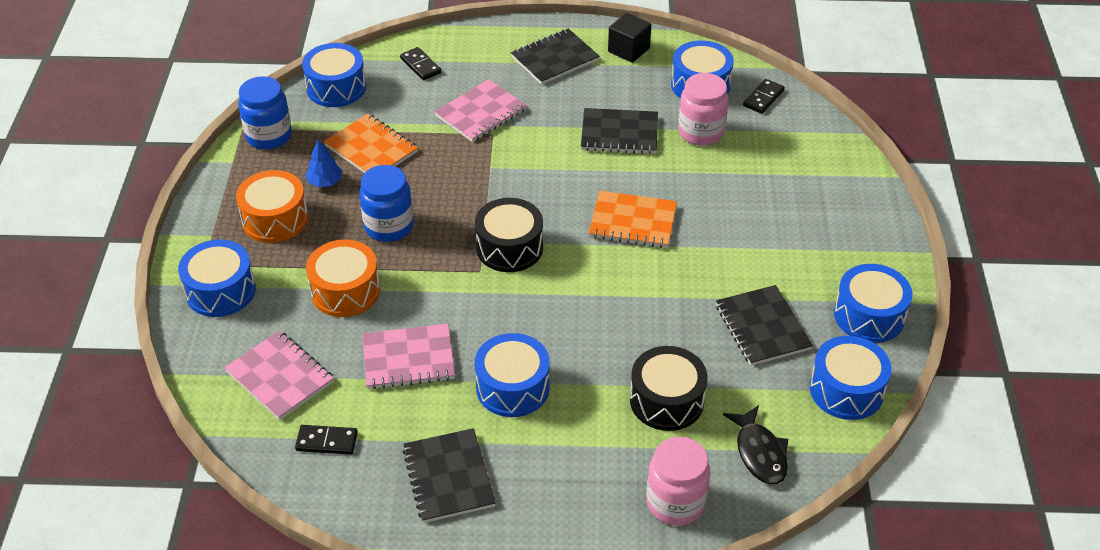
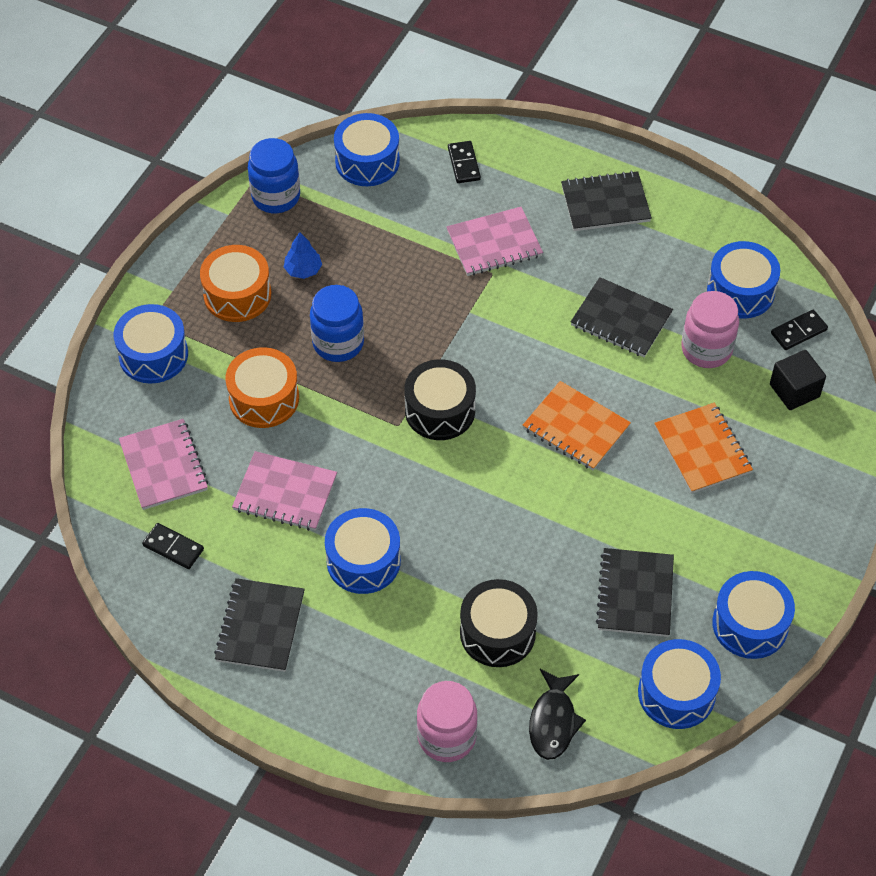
camera: 25 degrees right, 10 degrees up
(371, 149) = (365, 247): orange notebook -> orange notebook (702, 450)
(628, 50) = (689, 220): black cube -> black cube (794, 390)

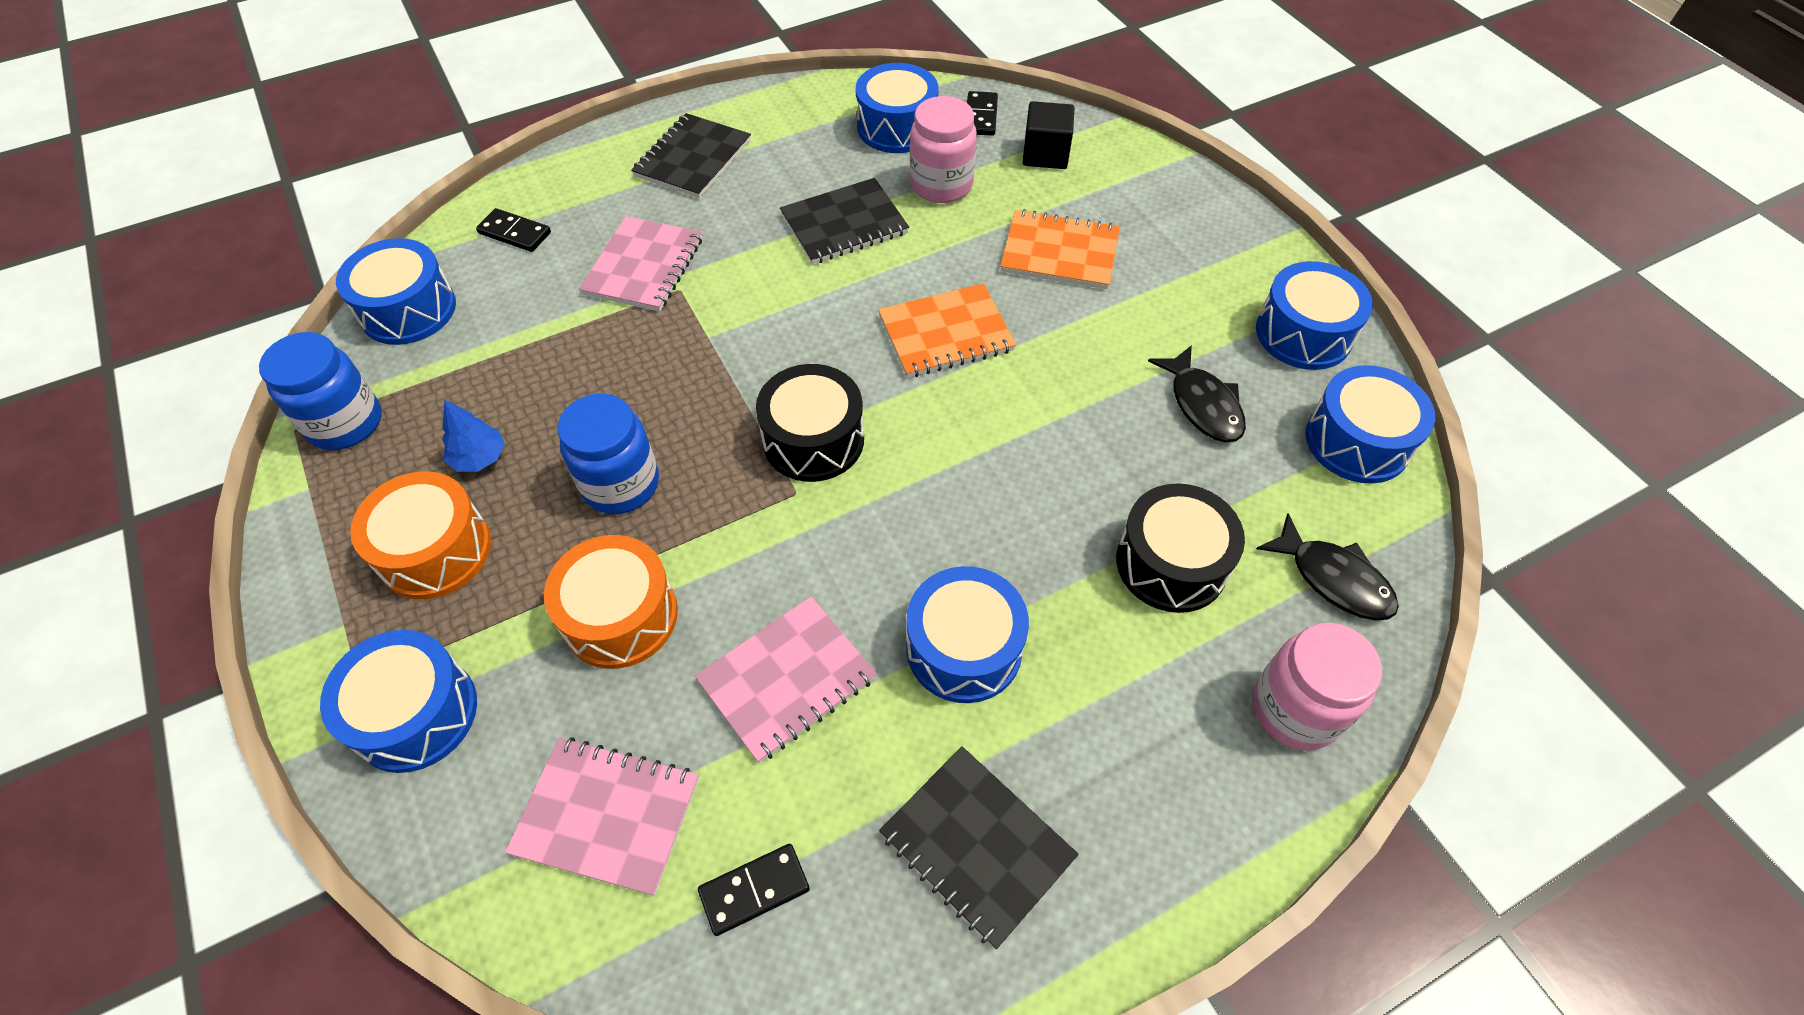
camera: 55 degrees left, 0 degrees up
(635, 594) = (1202, 404): black notebook -> black fish

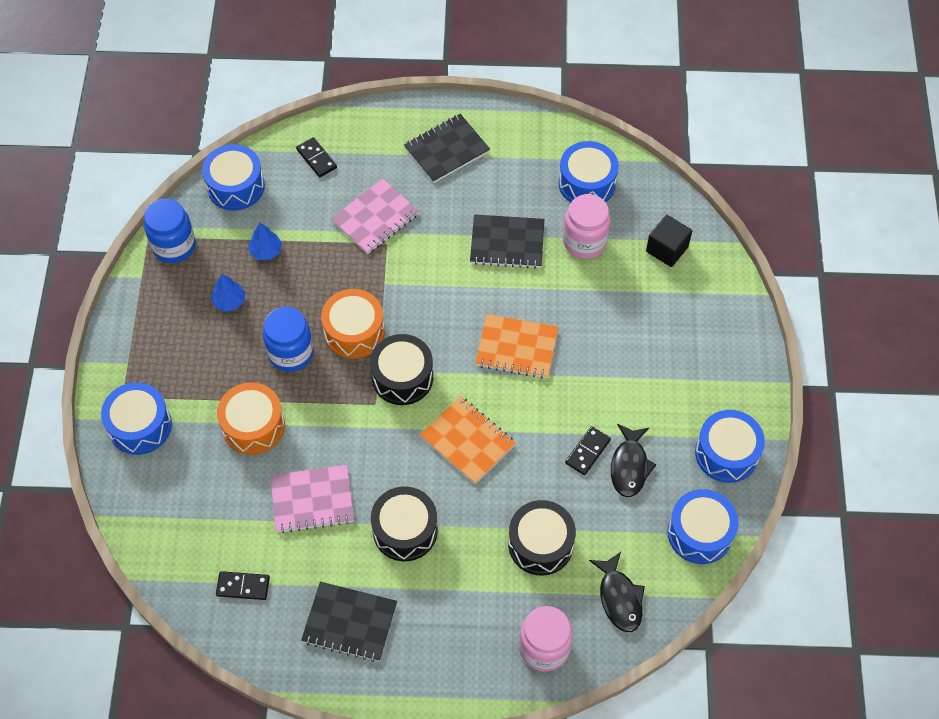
camera: 30 degrees right, 5 degrees up
(435, 551) = (185, 344): orange drum -> orange drum (354, 332)
(502, 369) = (266, 251): none -> blue tree
(607, 816) = (199, 519): pink notebook -> none
(964, 648) = (405, 530): blue drum -> black drum
(977, 846) = (349, 622): black notebook -> black notebook turned 60 degrees counterclockwise
(981, 116) = (646, 199): black domino -> black domino (587, 452)
(1059, 252) = (622, 326): orange notebook -> orange notebook (467, 441)

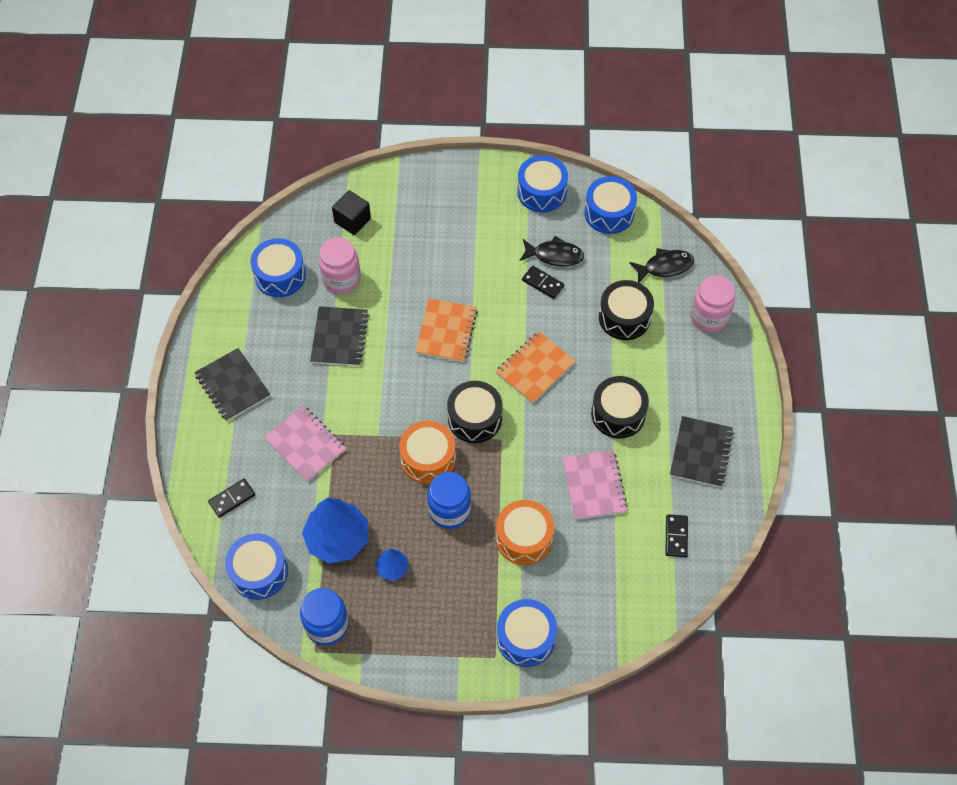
camera: 90 degrees left, 0 degrees up
(266, 251) = (337, 539): blue tree -> blue tree, size x2.02

